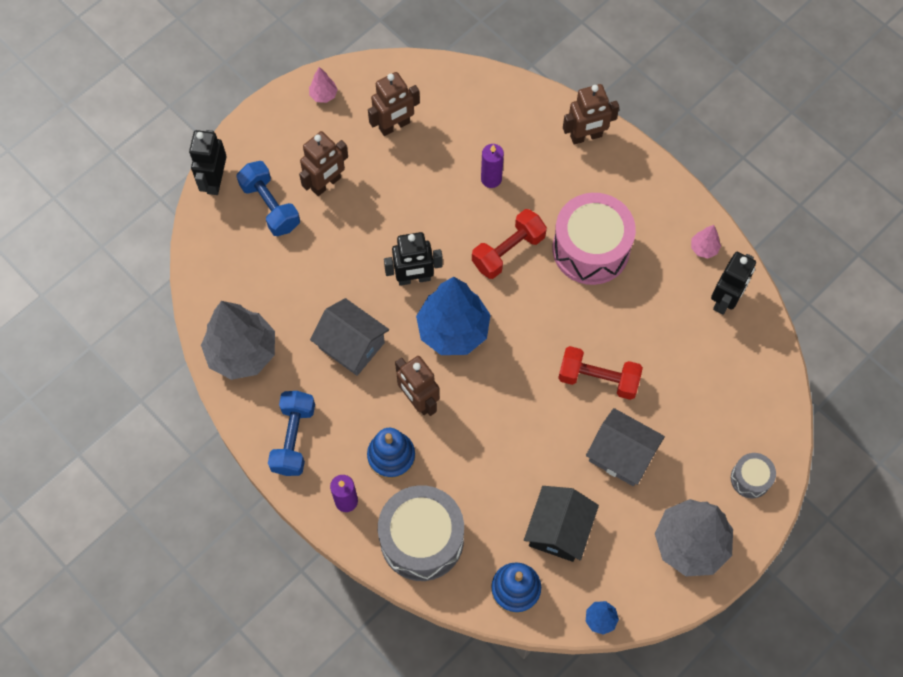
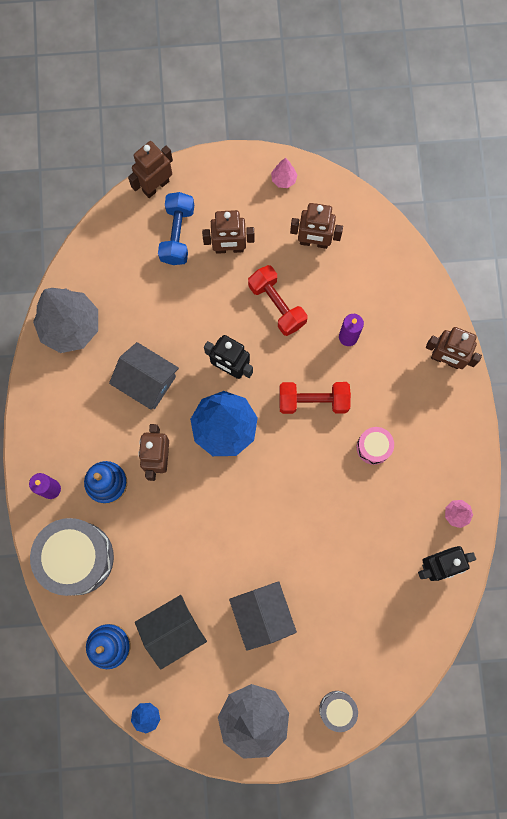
camera: 40 degrees right, 10 degrees up
(215, 181) = (155, 186): black robot -> brown robot
(293, 438) = (53, 416): blue dumbbell -> none
(351, 345) = (147, 381): grey house -> grey house turned 45 degrees counterclockwise
(591, 249) = (373, 447): pink drum -> pink drum, size x0.49
(598, 379) = (294, 547): red dumbbell -> red dumbbell (277, 305)

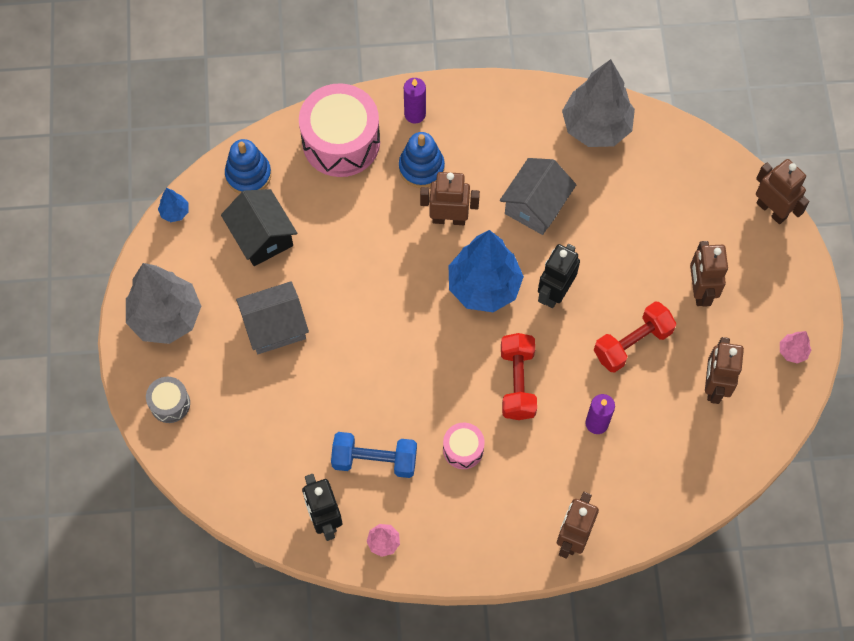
camera: 90 degrees right, 10 degrees down
(77, 558) = (341, 142): grey drum -> pink drum
(177, 234) = (713, 234): blue dumbbell -> blue dumbbell (374, 460)

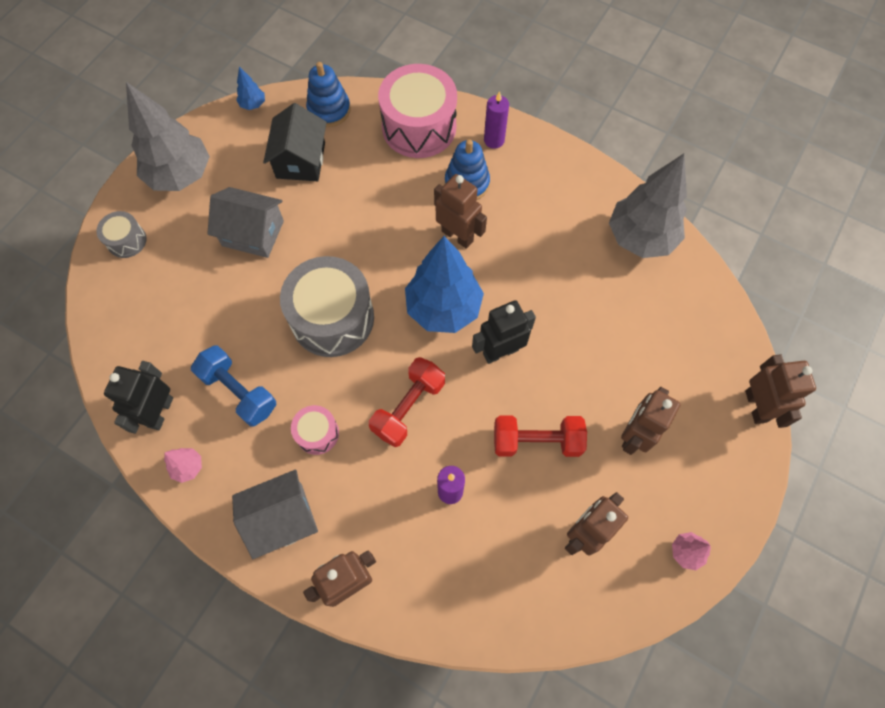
camera: 35 degrees right, 0 degrees up
(401, 353) = (332, 318): none -> grey drum
(536, 205) = (539, 270): grey house -> grey house (282, 518)

